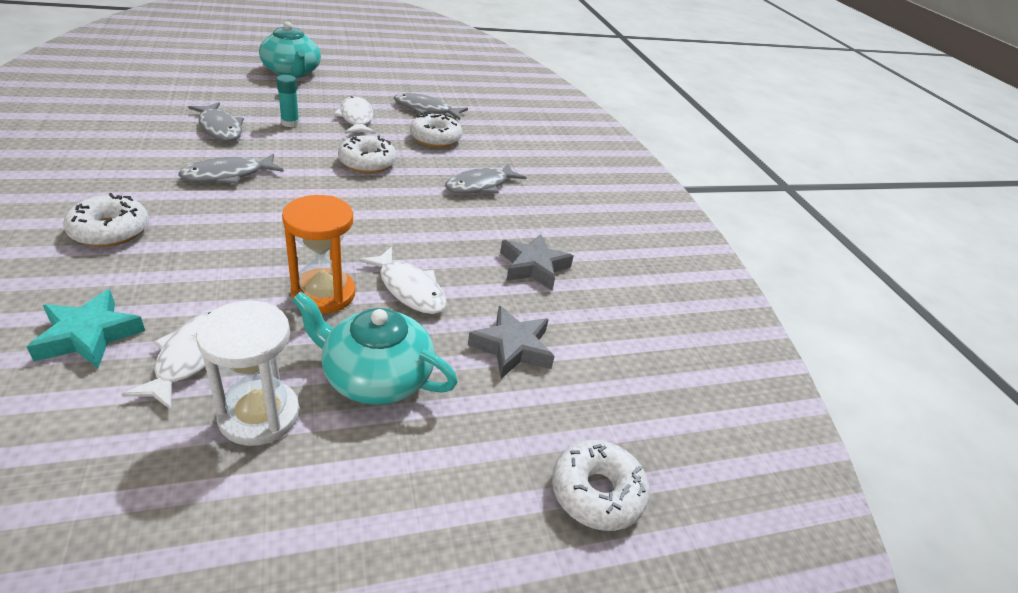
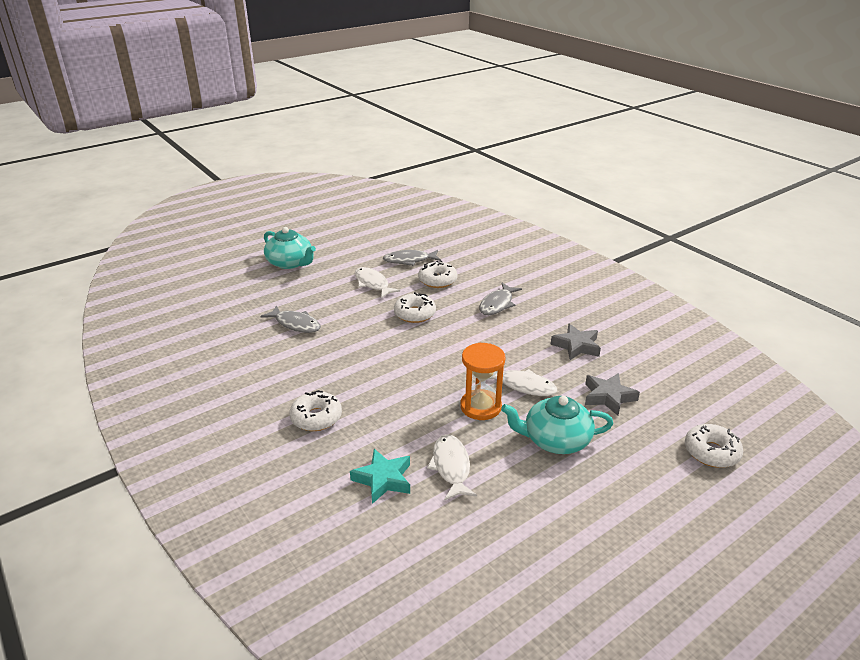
camera: 15 degrees left, 5 degrees down
(228, 175) = (341, 355): grey fish -> none
(259, 415) = (519, 482): white hourglass -> none
(290, 123) = (335, 303): turquoise glue stick -> none

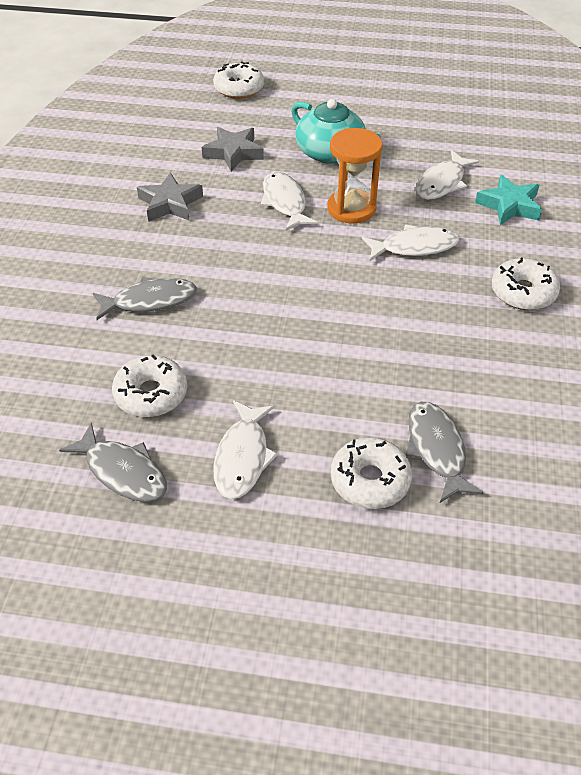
camera: 135 degrees left, 15 degrees up
(290, 263) = (312, 635): turquoise teapot -> none
(411, 406) = (414, 247): none -> white fish
(415, 314) = (263, 355): white donut -> white donut (370, 480)

